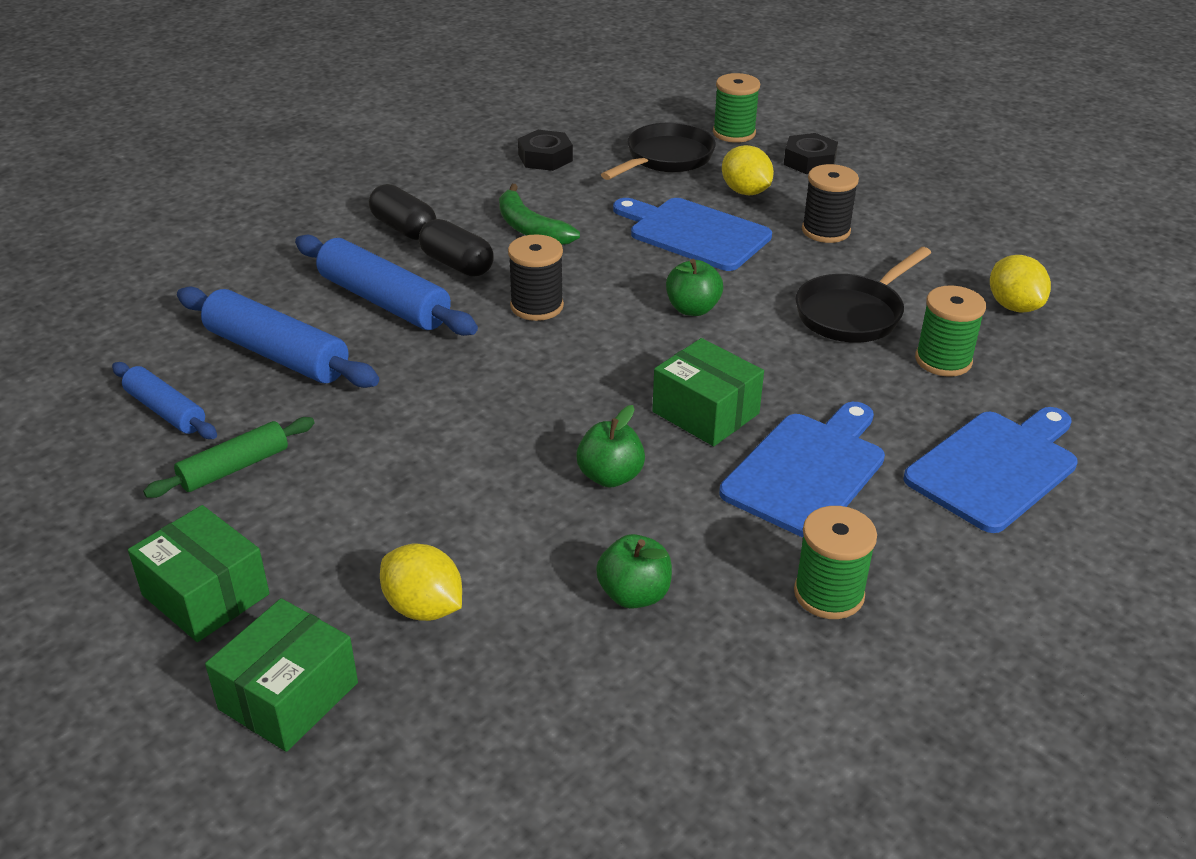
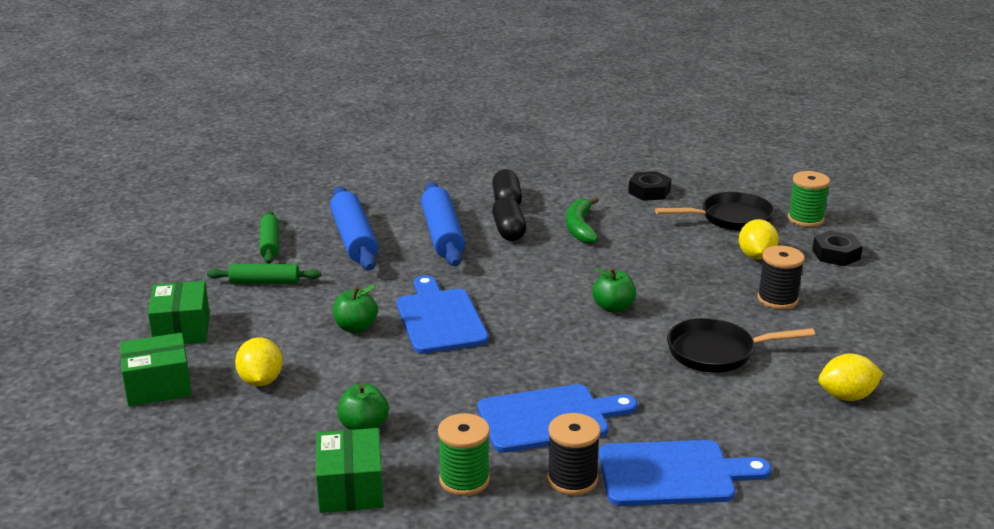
camera: 40 degrees right, 10 degrees down
(166, 411) = (270, 244): blue rolling pin -> green rolling pin
(537, 306) = (521, 269): black spool -> black spool (572, 479)
(610, 476) = (434, 368): green apple -> green apple (355, 327)
(694, 233) = (681, 267): blue cutting board -> blue cutting board (440, 318)
(705, 413) = (535, 363): green box -> green box (350, 488)
(943, 360) = (737, 403): green spool -> none
(1013, 306) = (847, 396): yellow lemon -> yellow lemon turned 60 degrees clockwise

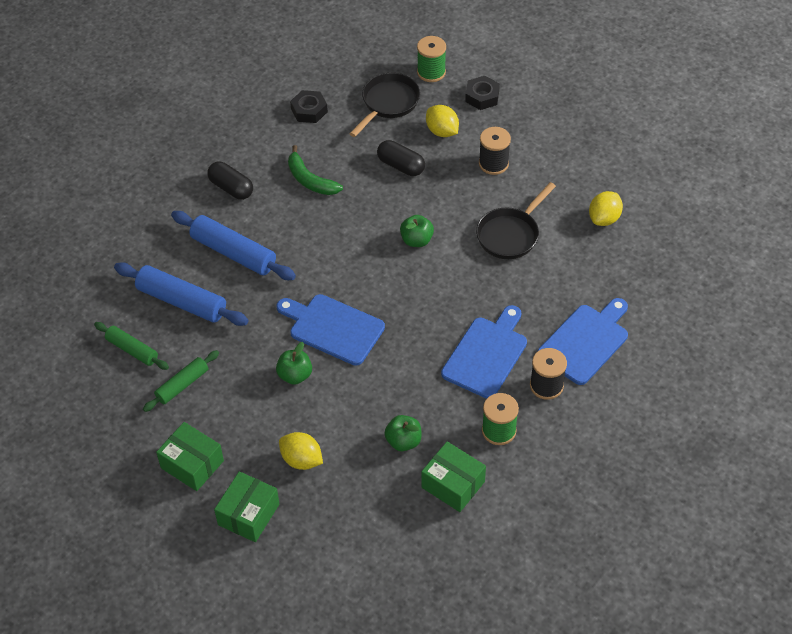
camera: 45 degrees left, 25 degrees up
(508, 231) = (270, 217): black capsule -> black capsule (401, 166)

